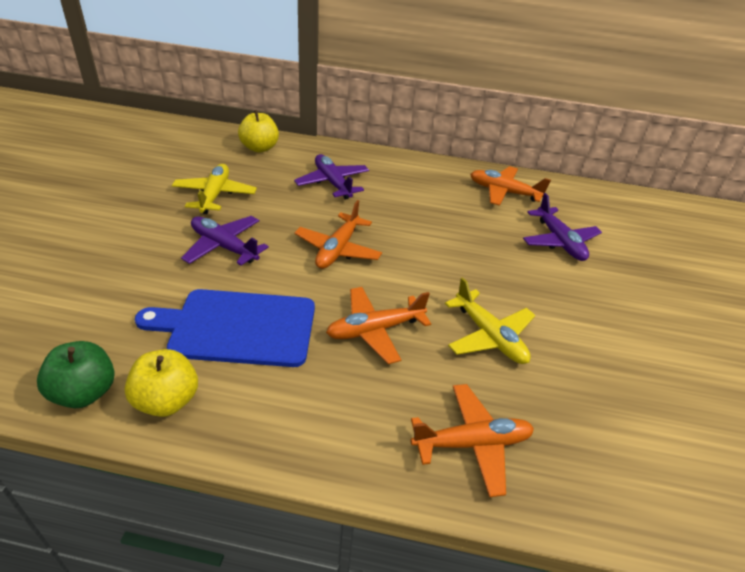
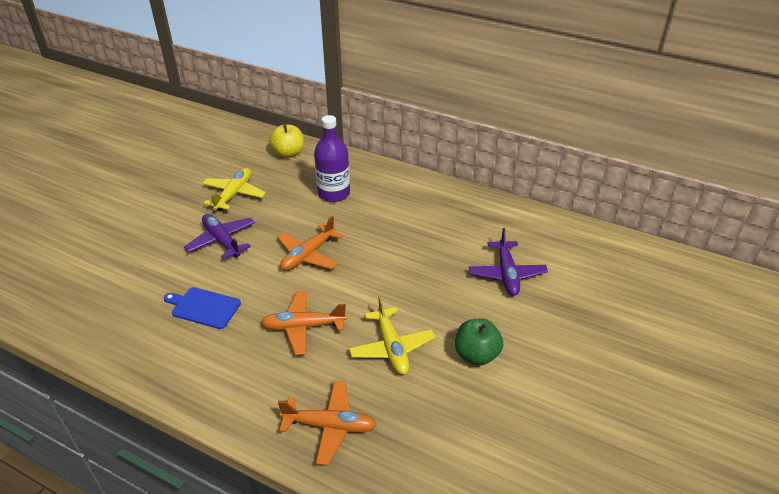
camera: 20 degrees right, 0 degrees up
(85, 392) = (87, 337): green apple -> green apple (476, 355)
(167, 400) = (135, 352): yellow apple -> none
(237, 327) = (204, 307): blue cutting board -> blue cutting board, size x0.59
(332, 183) = (334, 193): purple plane -> purple bottle
(504, 192) = (484, 219): orange plane -> none

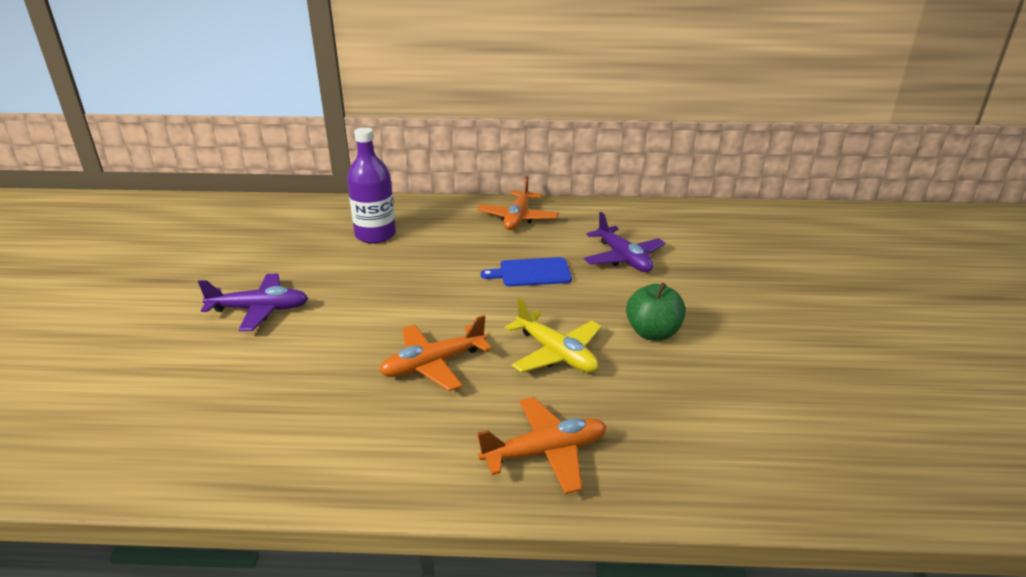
camera: 25 degrees left, 10 degrees down
(204, 307) = (281, 382): blue cutting board -> blue cutting board (531, 273)
(222, 241) = (259, 309): purple plane -> purple plane turned 150 degrees clockwise
(234, 194) = (244, 262): yellow plane -> none
(288, 153) = (291, 212): yellow apple -> none
(308, 255) = (386, 296): orange plane -> orange plane (518, 218)

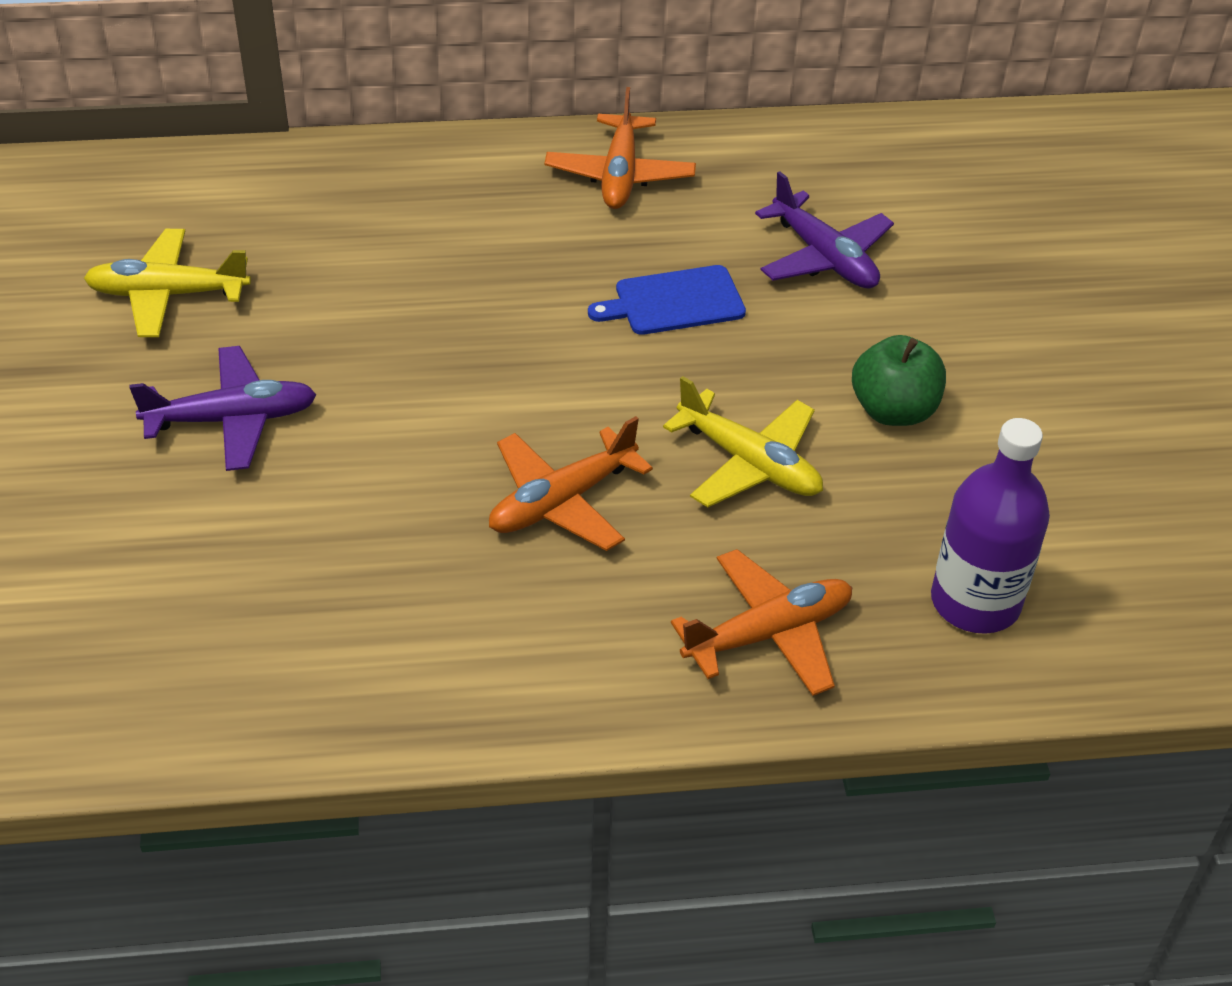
camera: 10 degrees left, 15 degrees up
(256, 253) = (168, 294): none -> yellow plane
(375, 235) = (371, 235): purple bottle -> purple bottle (975, 602)

